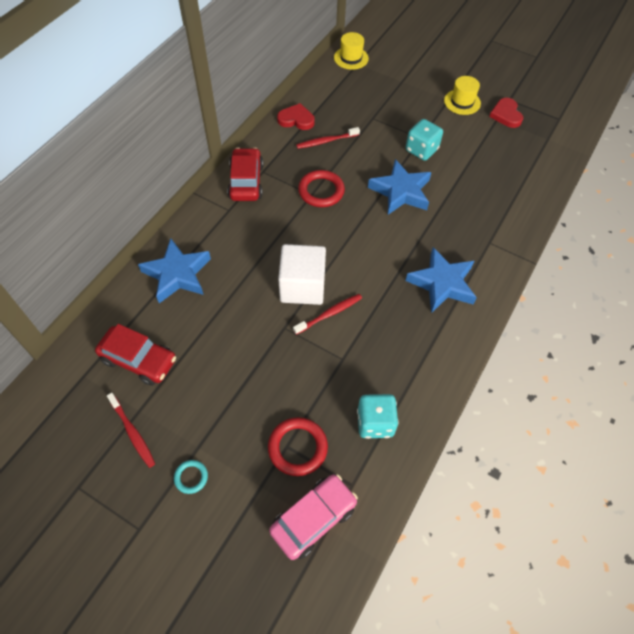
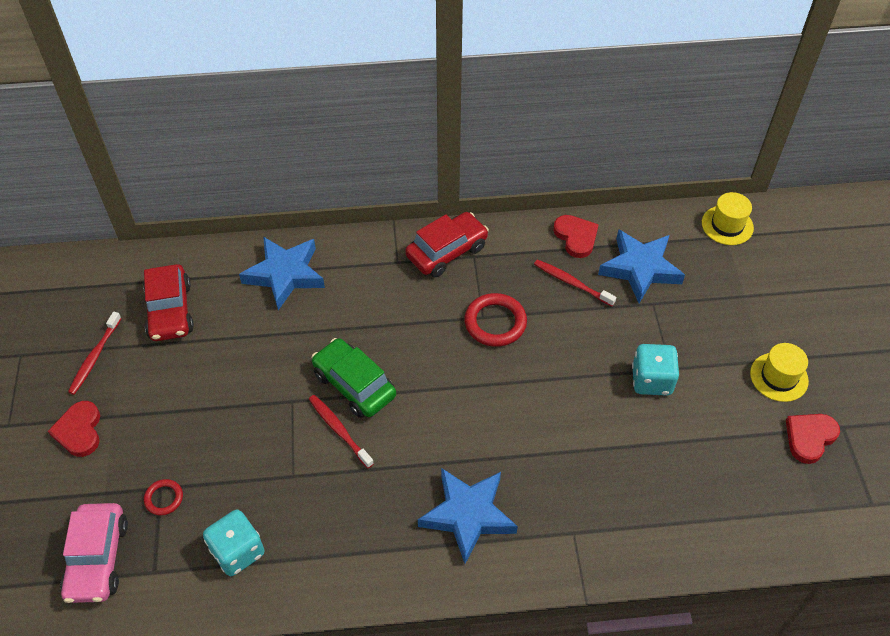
camera: 55 degrees right, 5 degrees down
(191, 477) = (79, 431): turquoise ring -> red heart
(297, 448) = (164, 498): red ring -> red ring, size x0.55
(302, 286) = (354, 385): white cube -> green car
(313, 518) = (98, 559): pink car -> pink car turned 75 degrees clockwise
(329, 314) = (339, 430): red toothbrush -> red toothbrush turned 150 degrees counterclockwise
(401, 191) = (566, 397): blue star -> blue star (640, 269)

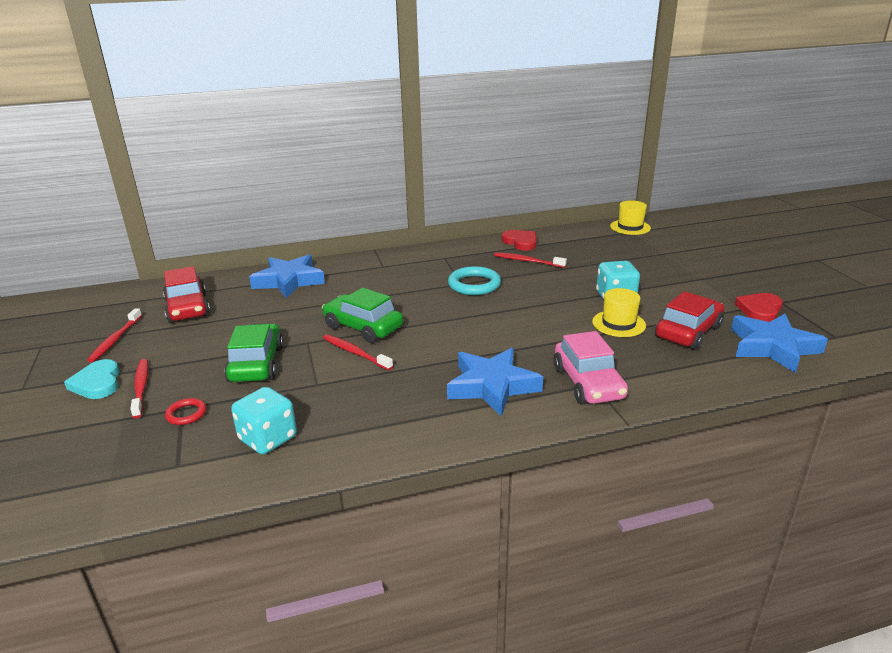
camera: 10 degrees left, 25 degrees down
(79, 431) = (97, 383): red heart -> turquoise heart
(98, 559) = (113, 464): pink car -> pink car (588, 383)
(121, 447) = (141, 387): none -> red toothbrush
(236, 430) = (256, 364): none -> green car
(447, 251) = (422, 258): red car -> red car (688, 332)
(495, 322) = (474, 285): red ring -> turquoise ring
(640, 269) = (577, 250): blue star -> blue star (773, 347)
(779, 377) = (714, 285): yellow hat -> yellow hat (618, 323)

